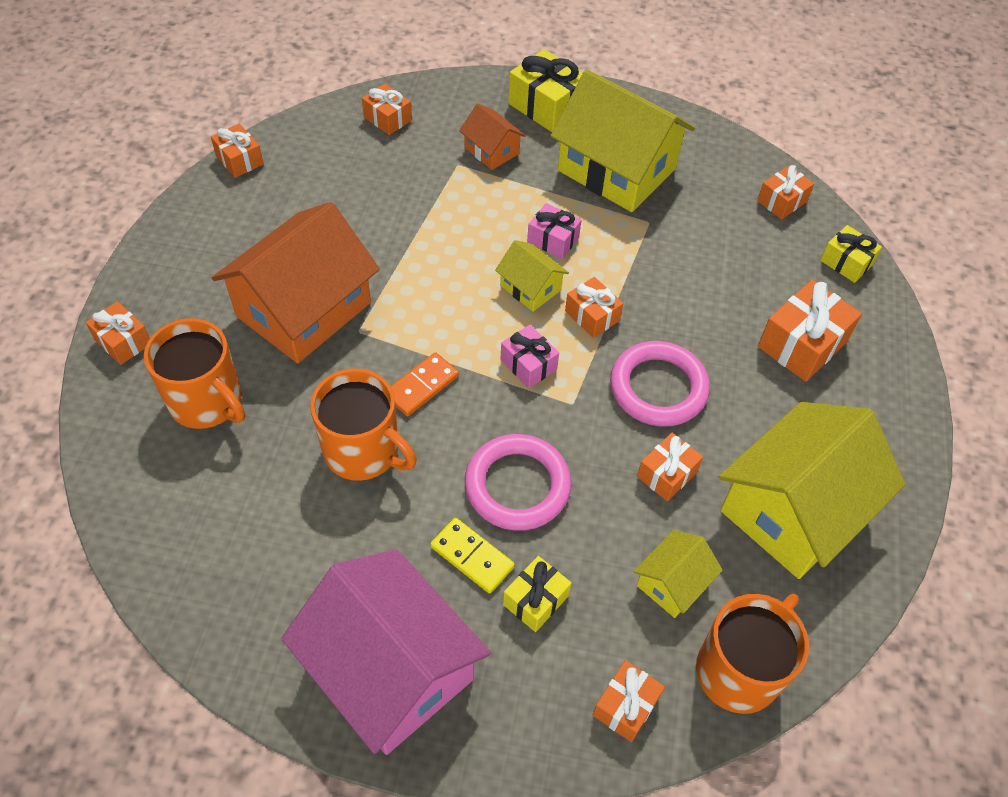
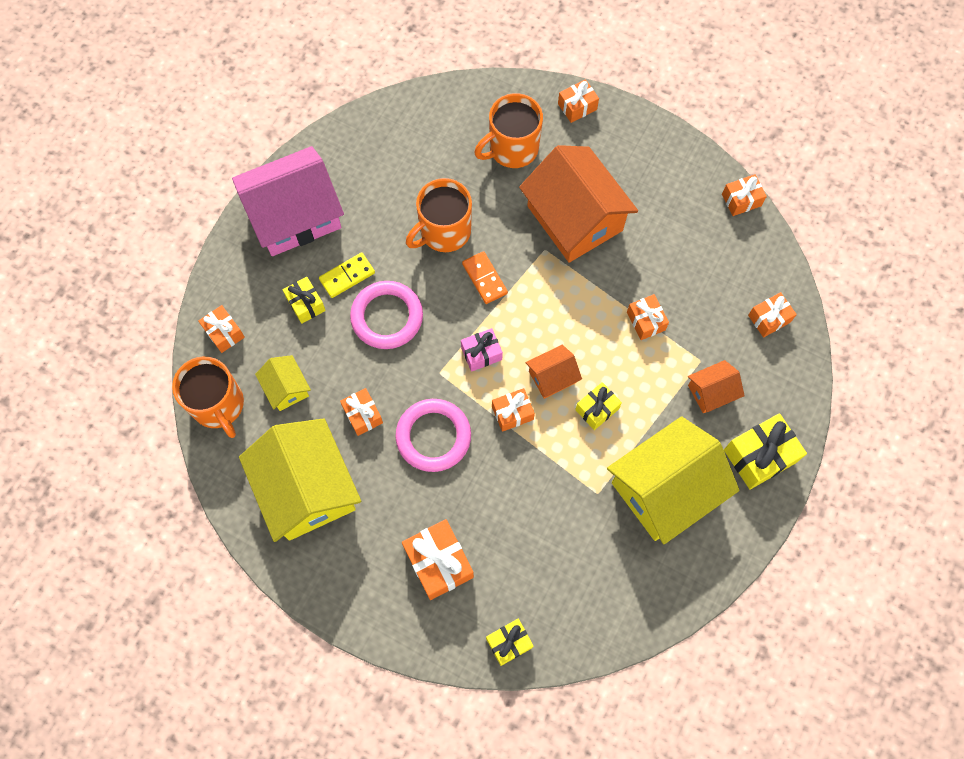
camera: 110 degrees right, 15 degrees up
(530, 288) = (552, 377): yellow house -> orange house
(553, 240) = (597, 409): pink gift -> yellow gift
(781, 201) = (592, 620): orange gift -> orange gift (645, 321)

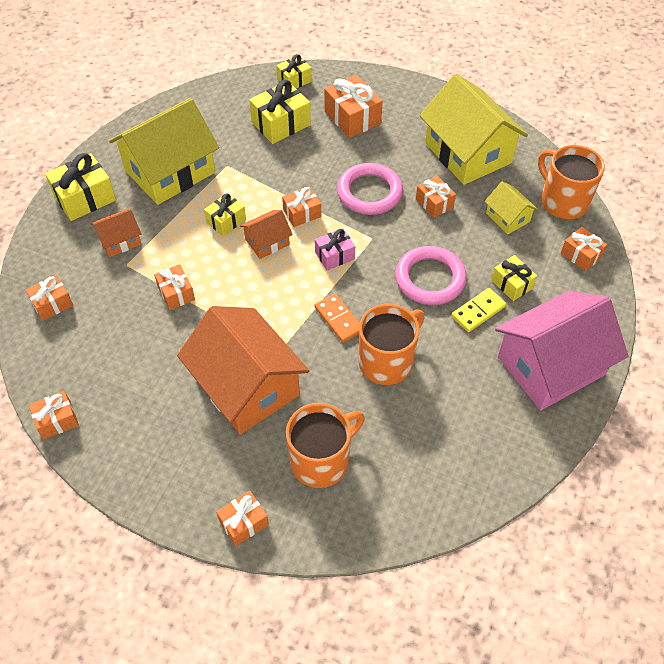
camera: 175 degrees right, 15 degrees down
(530, 559) = (281, 124): none -> yellow gift

